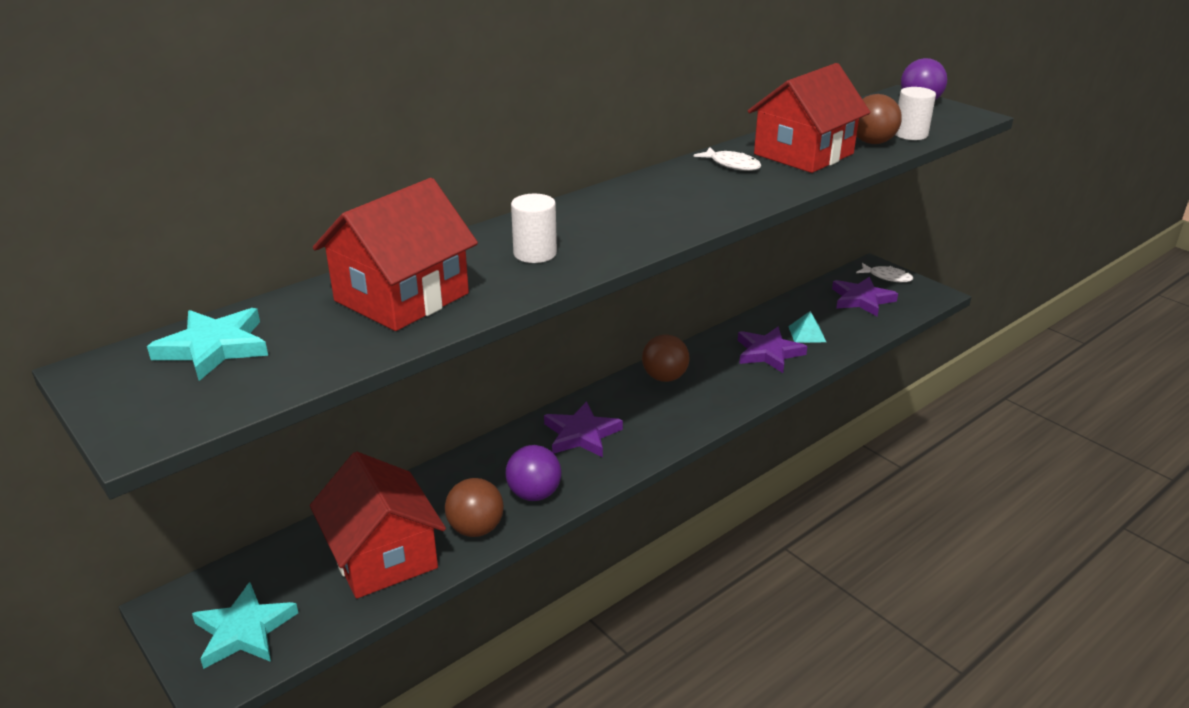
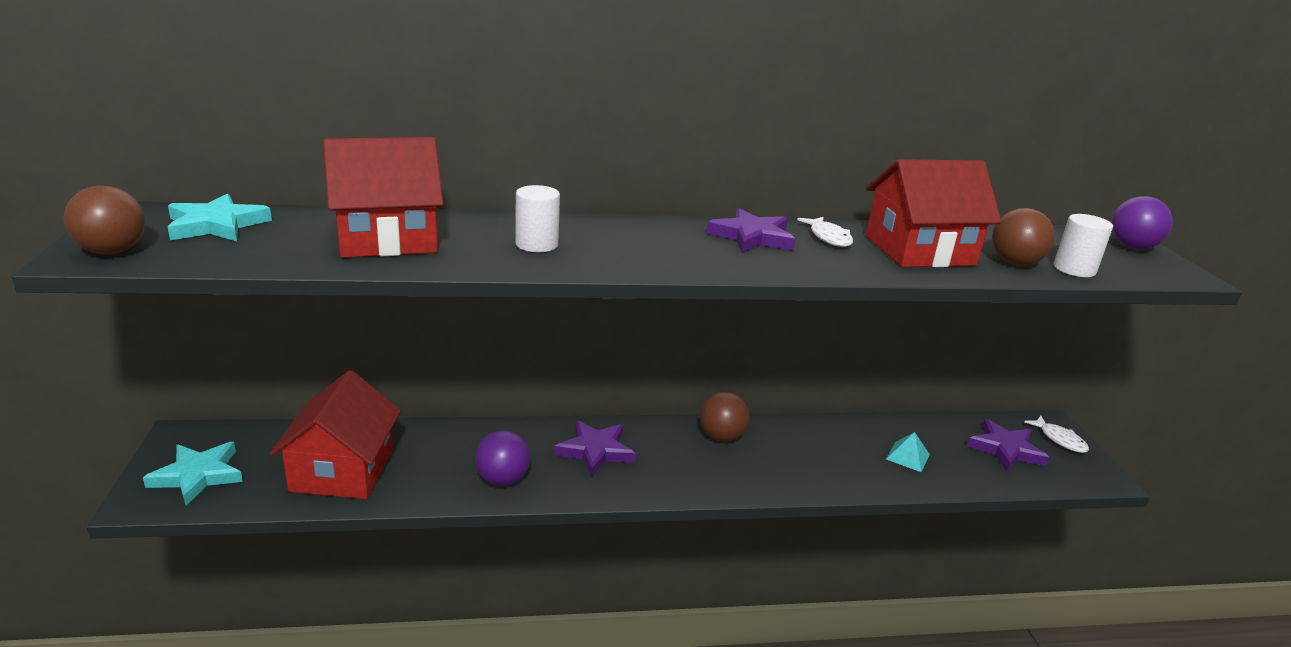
camera: 30 degrees right, 5 degrees down
(476, 529) = (428, 484): brown ball -> brown ball (112, 251)
(768, 353) = (847, 457): purple star -> purple star (752, 237)

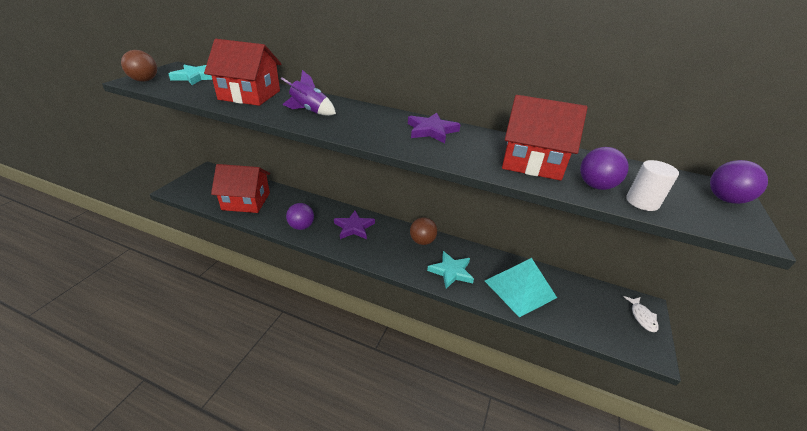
camera: 30 degrees right, 10 degrees up
(198, 475) = (198, 186): turquoise star -> turquoise star (451, 271)
(342, 470) = (246, 201): red house -> red house turned 60 degrees clockwise
(536, 244) = (310, 111): white cylinder -> purple rocket
(828, 237) = (480, 141): white fish -> none
(908, 456) = (520, 289): turquoise pyramid -> turquoise pyramid, size x2.30
(1005, 449) = (593, 308): purple star -> none
(1015, 263) = (595, 186): brown ball -> purple ball

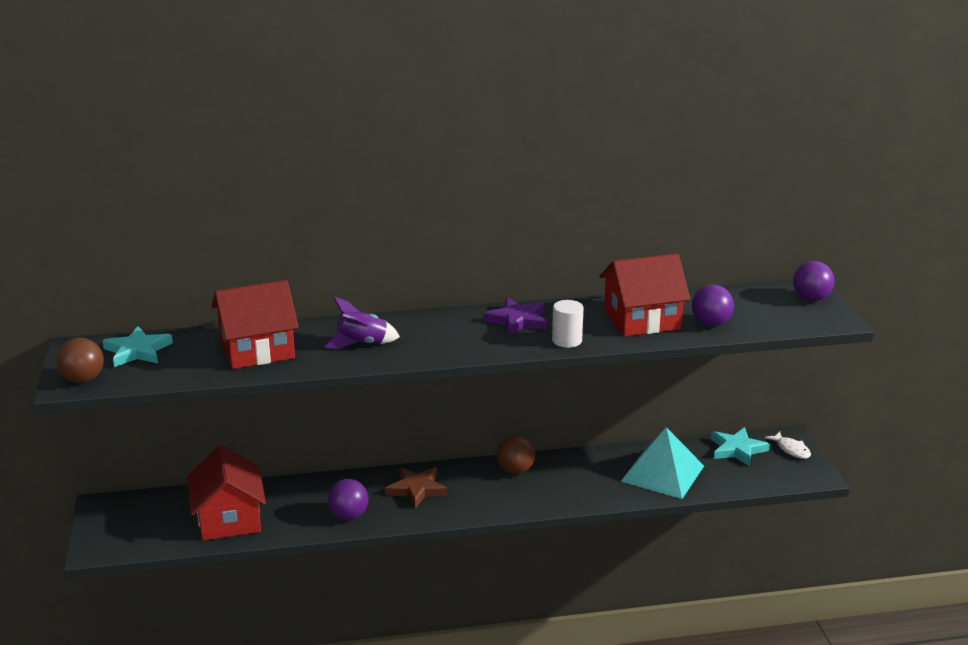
camera: 30 degrees left, 10 degrees down
(246, 201) = (229, 519): red house -> red house turned 75 degrees counterclockwise
(354, 227) = (416, 489): purple star -> brown star
(451, 271) = (578, 487): turquoise star -> turquoise star (737, 449)
(642, 202) = (754, 324): white cylinder -> white cylinder (567, 341)

